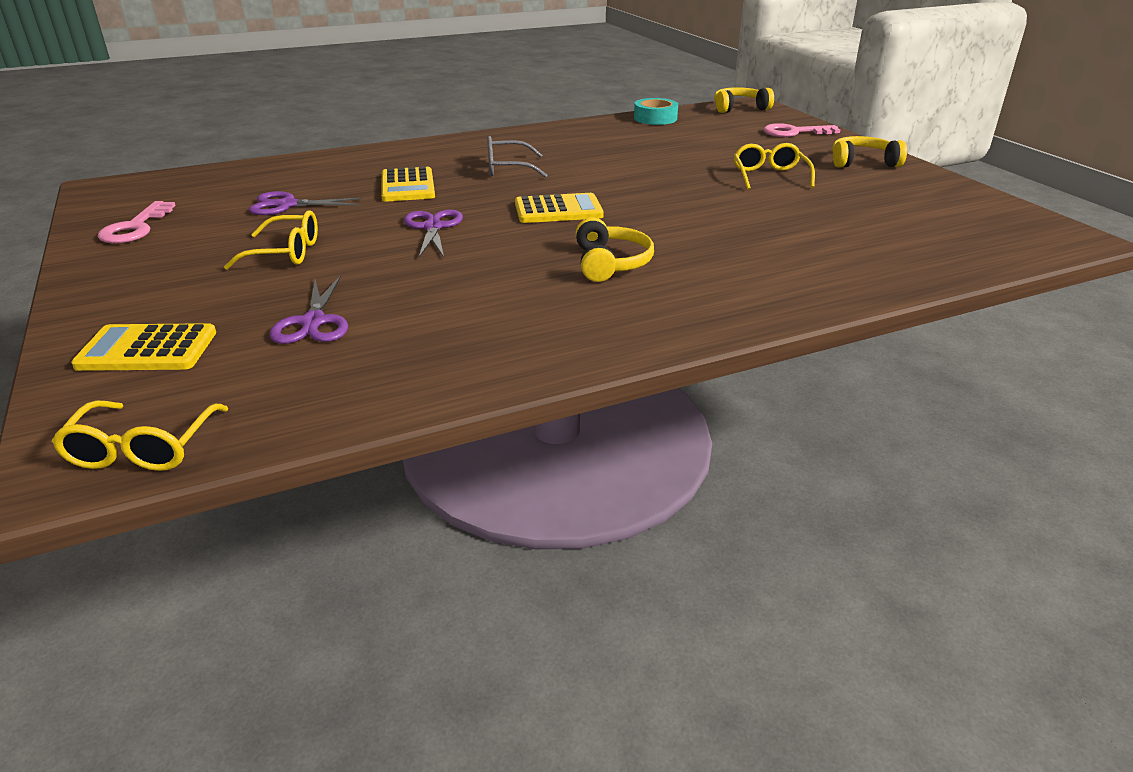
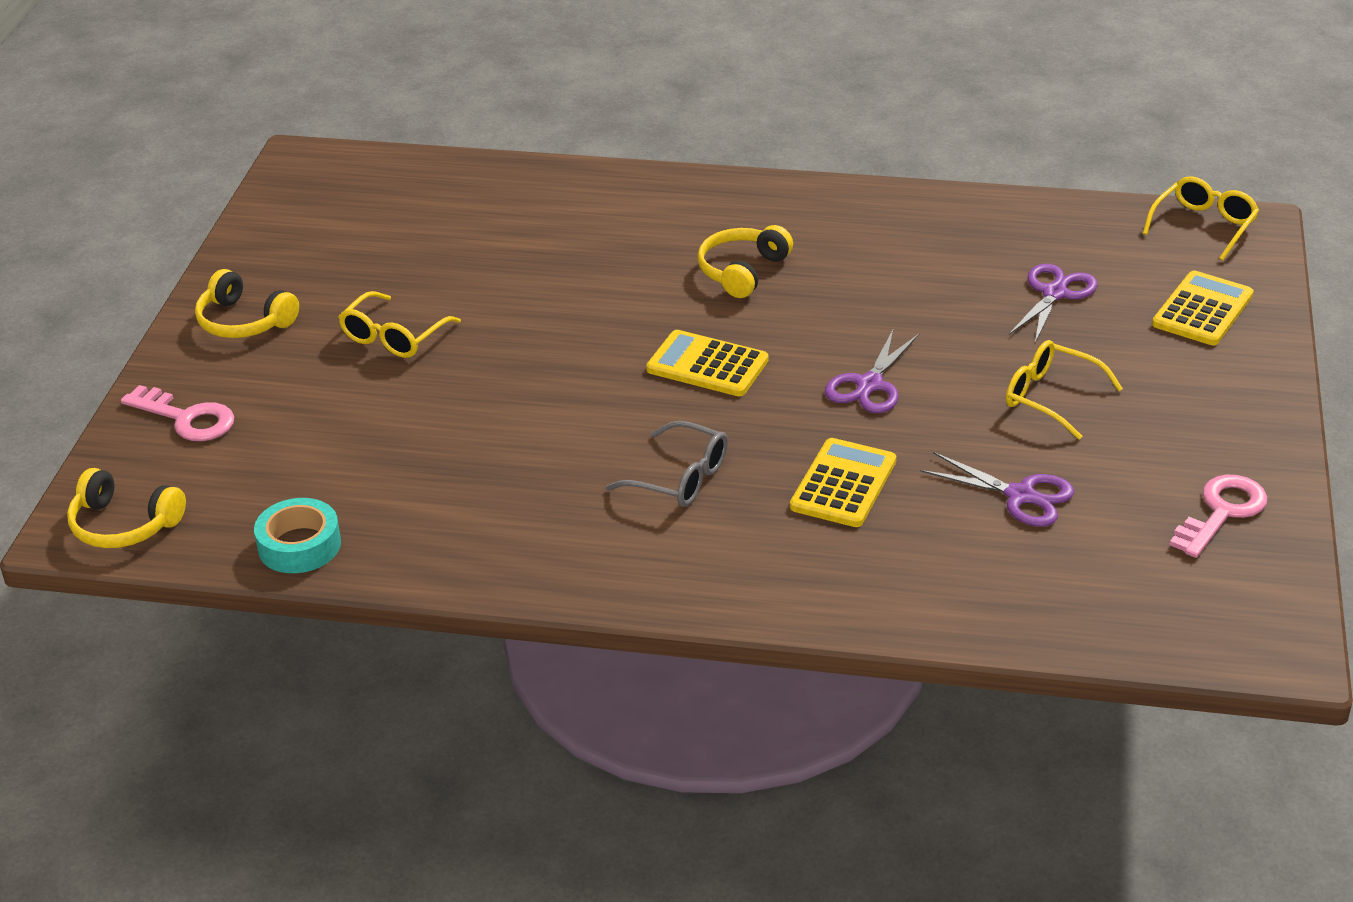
camera: 145 degrees left, 5 degrees up
(147, 349) = (1202, 310): yellow calculator -> yellow calculator turned 90 degrees counterclockwise

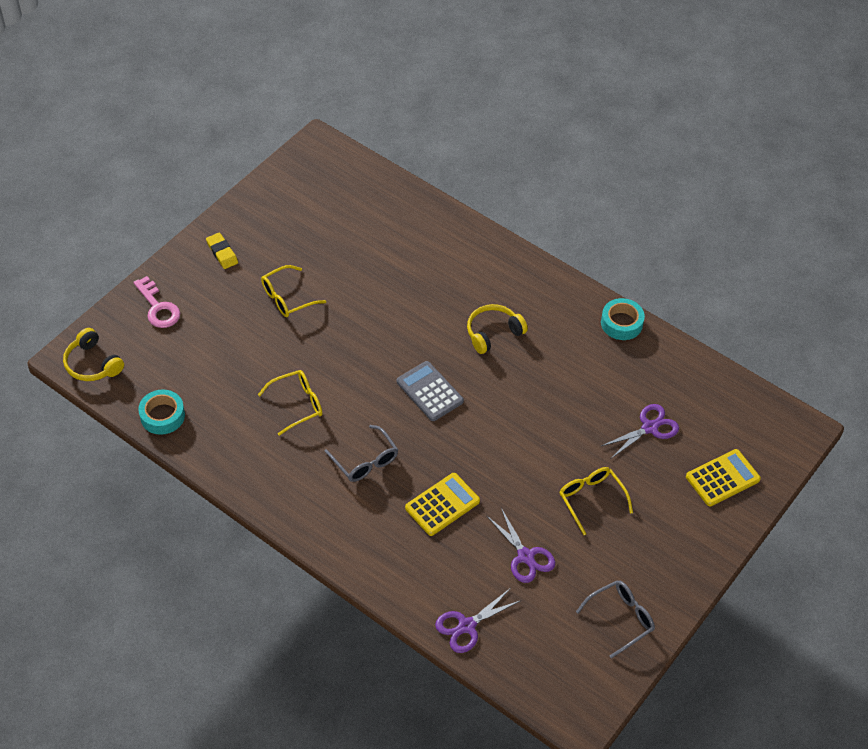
camera: 25 degrees right, 15 degrees up
(244, 321) = (222, 253): yellow headphones -> yellow eraser
(707, 365) = (429, 391): yellow calculator -> grey calculator
(869, 385) = (503, 445): purple scissors -> purple scissors (466, 626)
(911, 202) = (621, 323): none -> turquoise tape
(1204, 226) = (774, 417): yellow glasses -> yellow glasses (297, 404)
(1222, 512) = (621, 619): pink key -> grey glasses

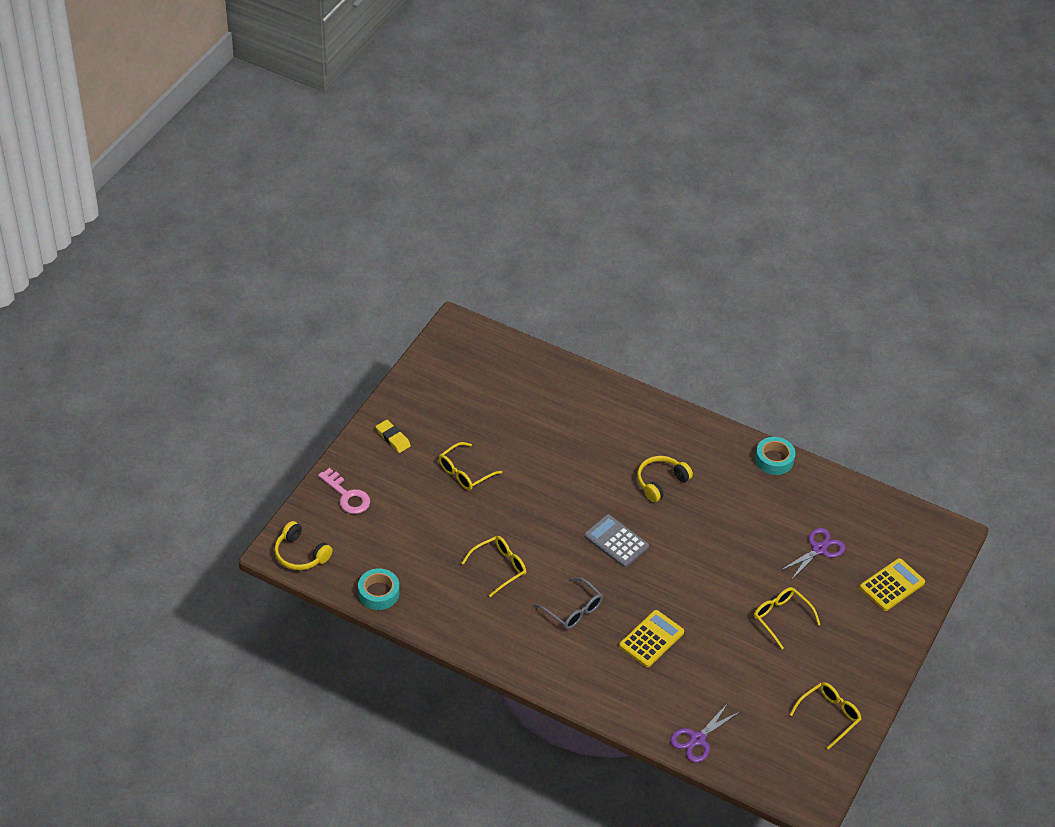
camera: 10 degrees left, 5 degrees down
(525, 556) = (735, 674): purple scissors -> none
(621, 619) = (829, 715): grey glasses -> yellow glasses

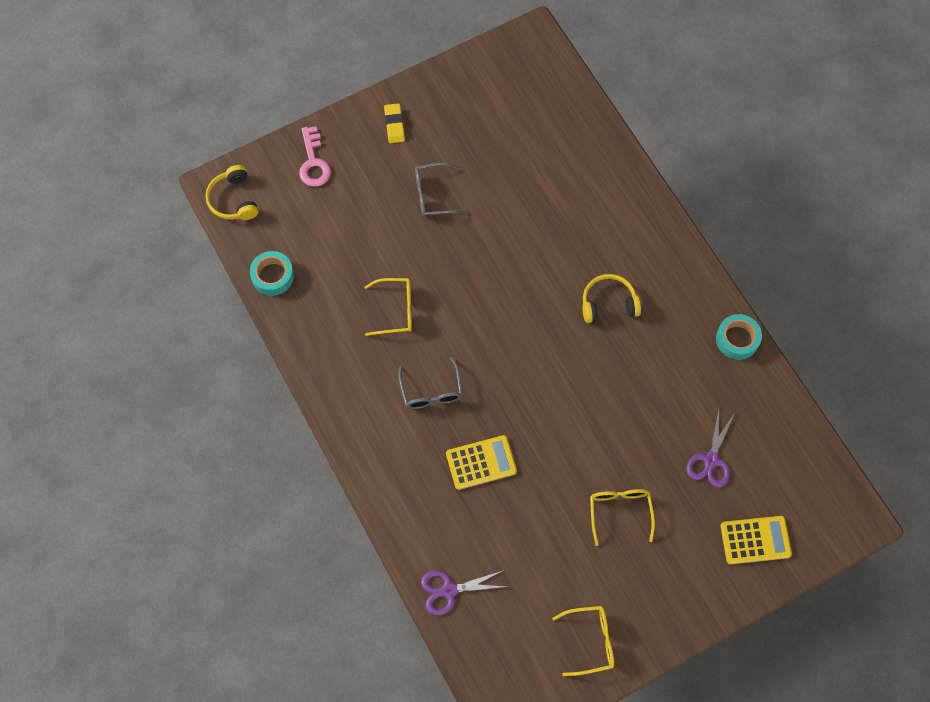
camera: 35 degrees right, 20 degrees up
(464, 473) = (433, 195): yellow glasses -> grey glasses
(616, 541) = (521, 343): grey calculator -> none
(819, 549) = (711, 460): purple scissors -> purple scissors turned 120 degrees clockwise

